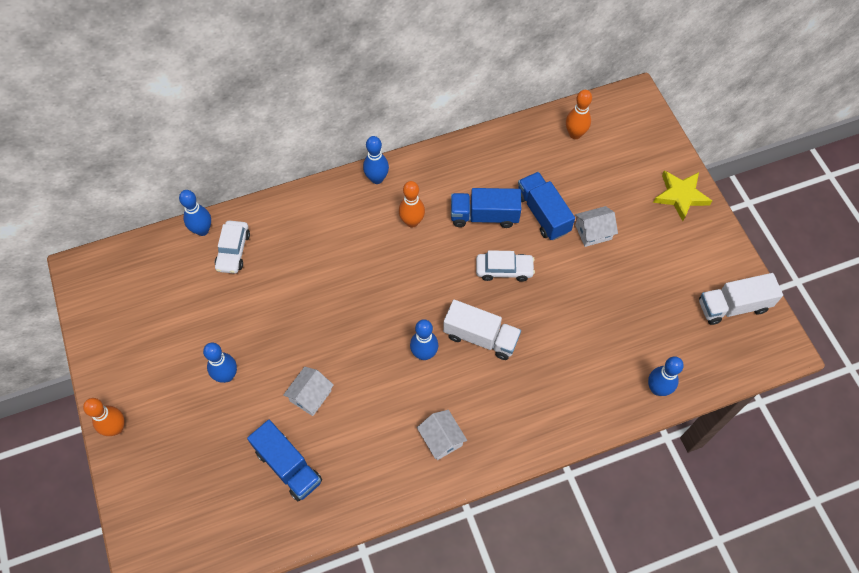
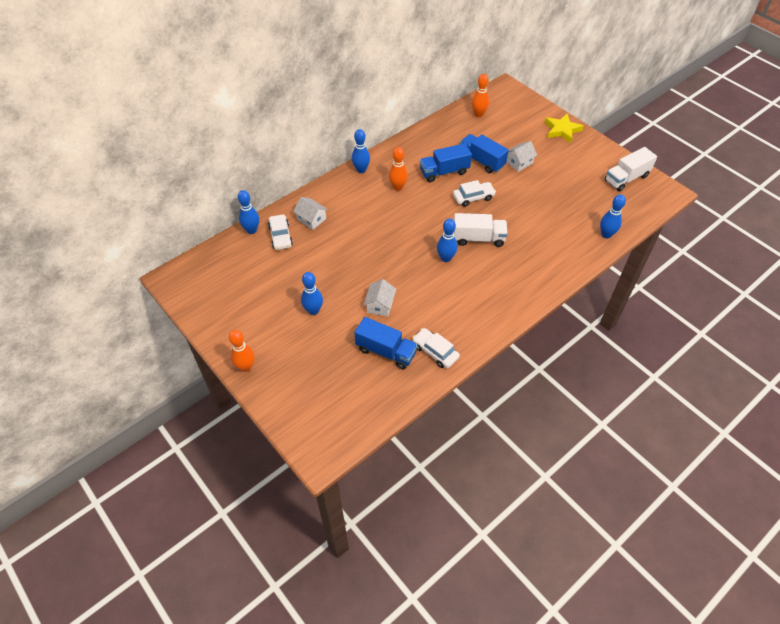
camera: 20 degrees left, 10 degrees down
(348, 489) = (435, 351): none -> white car
(441, 439) = (483, 303): white house -> white house (311, 219)

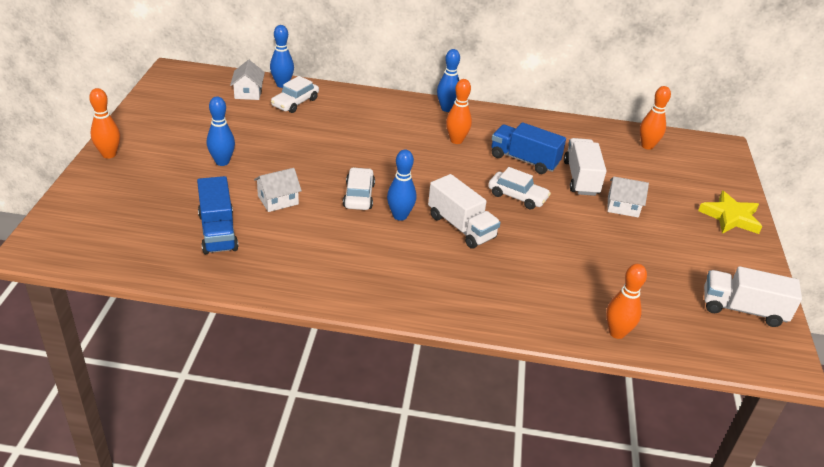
camera: 45 degrees right, 15 degrees down
(311, 219) = (340, 109): white house -> white house (248, 92)
(435, 351) = (254, 267): white car -> white car (359, 195)
(481, 161) = (581, 178): blue truck -> white truck
(606, 234) = (617, 333): blue bowling pin -> orange bowling pin

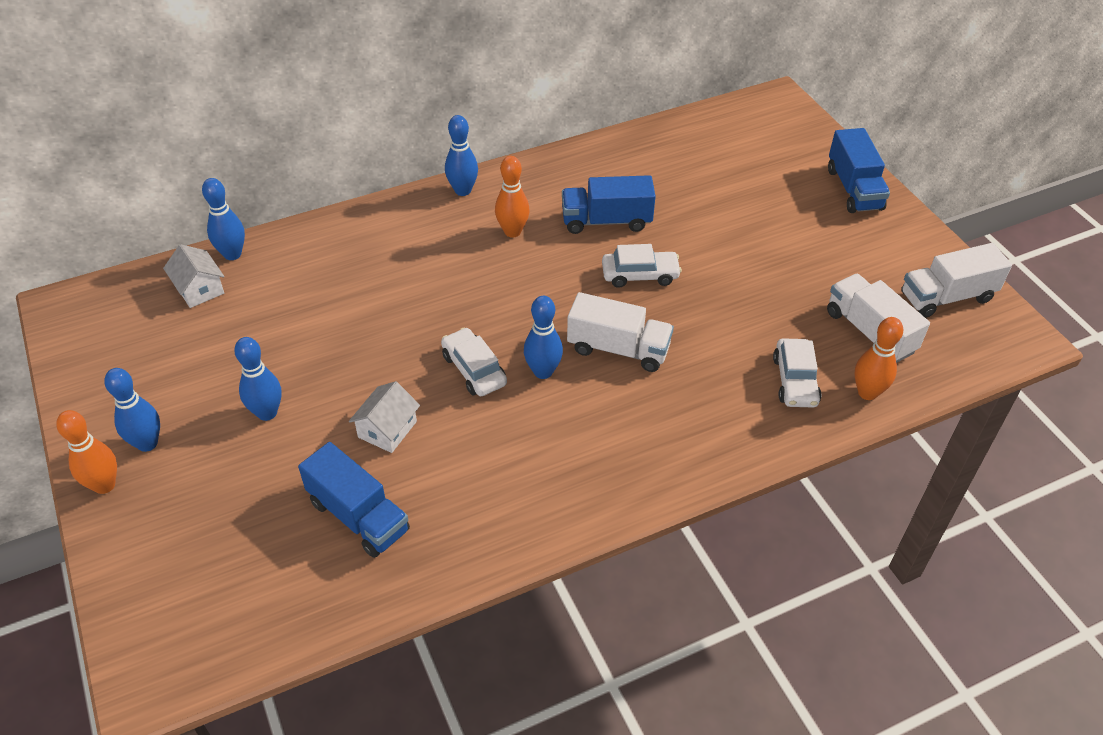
camera: 30 degrees left, 10 degrees up
(148, 147) = (147, 443): none -> blue bowling pin
(295, 102) = (274, 274): white car -> white car (795, 381)
(581, 178) = (682, 215): white truck -> white truck (870, 332)
(623, 206) = (750, 230): white house -> none
(647, 146) = (710, 136): orange bowling pin -> none
(730, 217) = (854, 189): yellow star -> blue truck

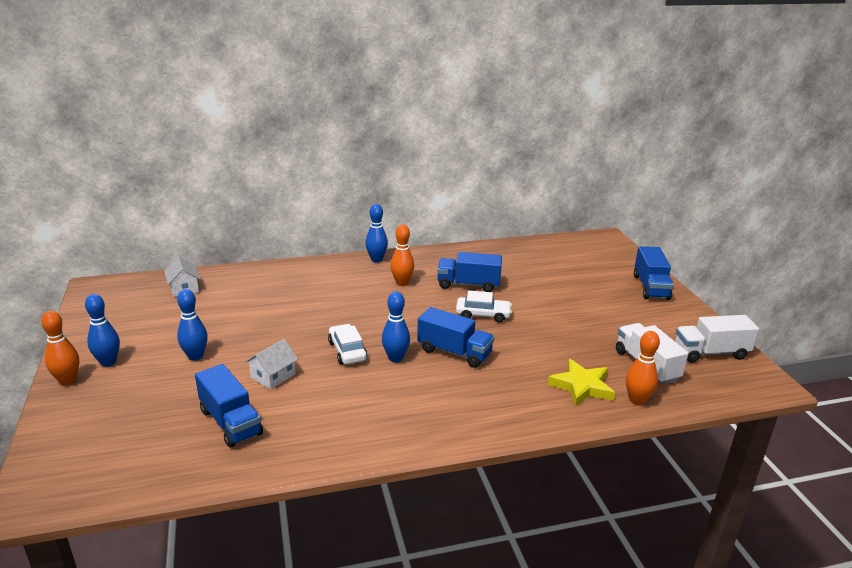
camera: 10 degrees right, 20 degrees down
(232, 254) = (214, 274): blue bowling pin -> none
(618, 349) = (454, 352): white truck -> blue truck
(795, 381) = (582, 386): white car -> yellow star

